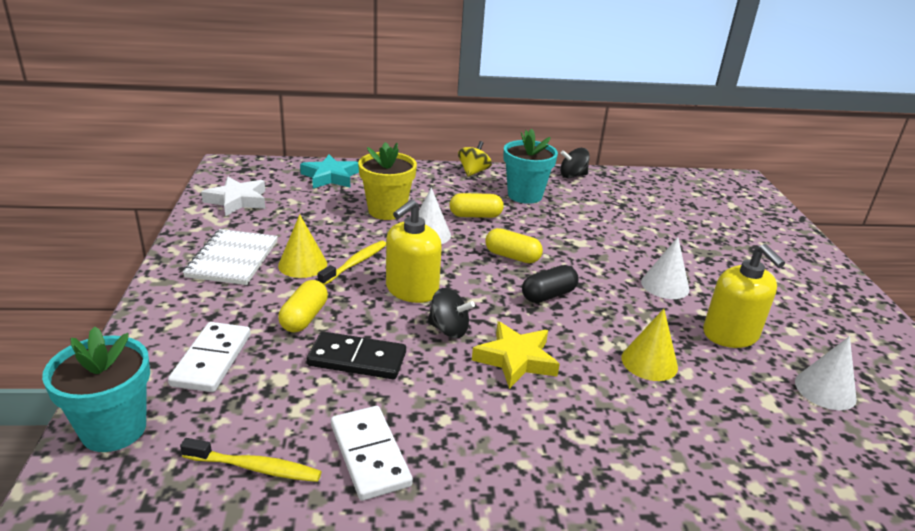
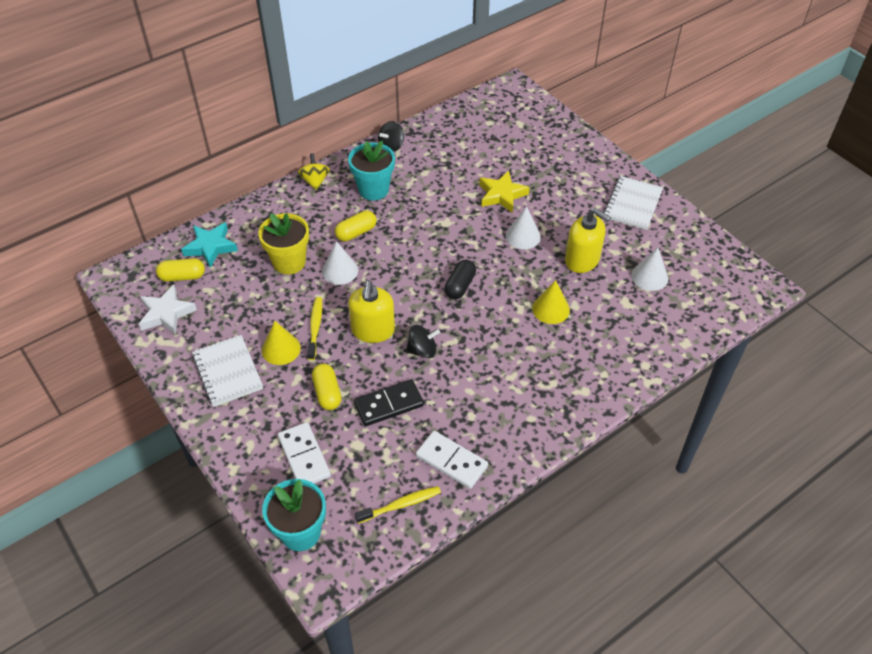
camera: 30 degrees left, 20 degrees up
(512, 256) = (412, 262): yellow capsule -> yellow capsule (182, 276)
(516, 359) = (478, 350): yellow star -> yellow star (502, 195)
(840, 312) = (632, 204): none -> white notebook

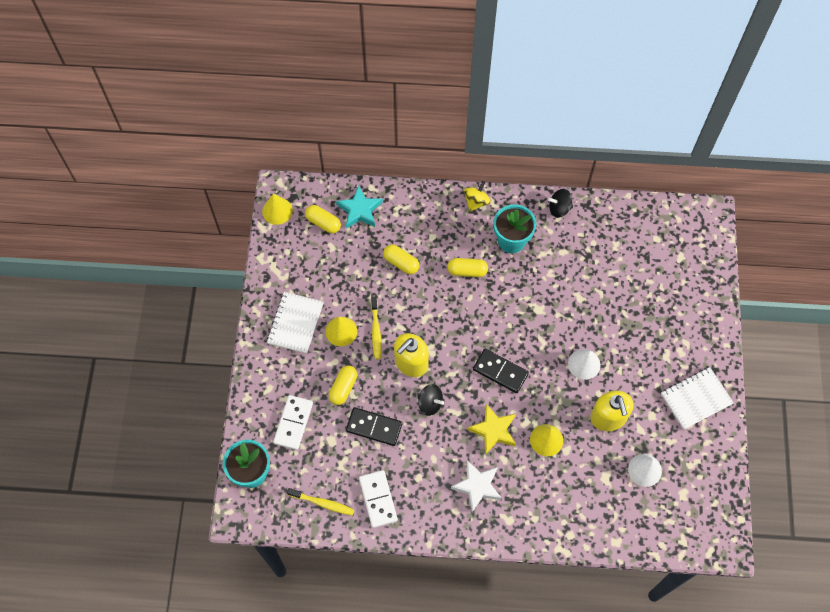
camera: 40 degrees right, 15 degrees up
(124, 294) = (277, 211): none -> yellow cone
(166, 313) = (291, 246): white star -> white star (477, 486)
(289, 262) = (401, 263): yellow flower pot -> yellow capsule
(315, 327) = (376, 331): yellow toothbrush -> yellow toothbrush turned 135 degrees clockwise
(340, 271) = (429, 296): white cone -> none
(460, 286) = (500, 372): black capsule -> black domino
(502, 195) = (602, 315): yellow star -> yellow star (493, 430)

